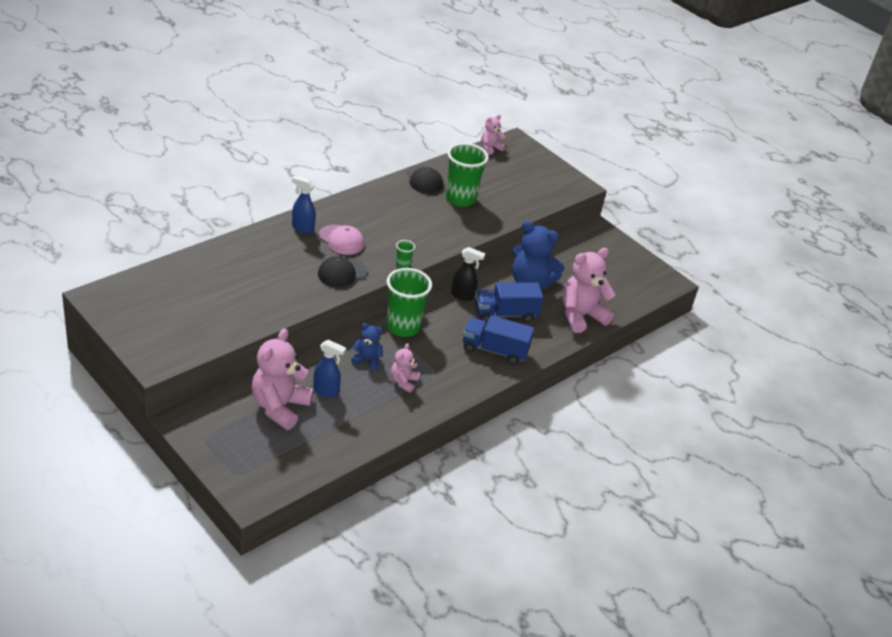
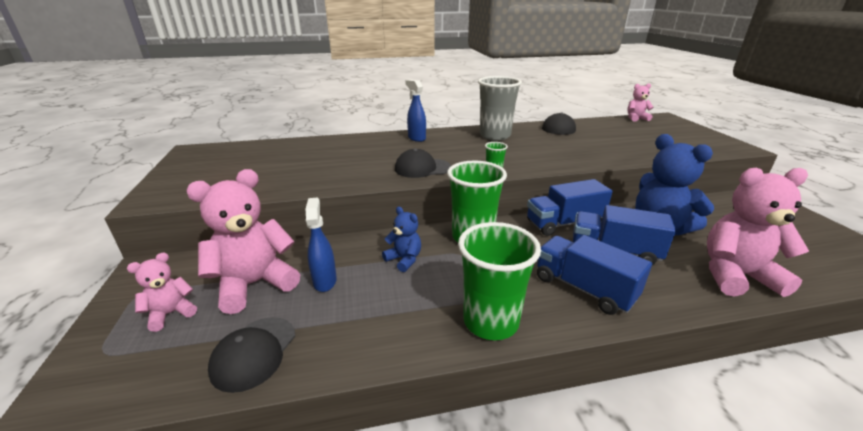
camera: 35 degrees right, 10 degrees down
(326, 391) = (325, 281): blue spray bottle -> blue spray bottle turned 150 degrees counterclockwise
(329, 445) = (254, 353): none -> black cap
(341, 240) = (445, 149): pink cap -> none
(373, 208) = (495, 136): none -> grey cup
(403, 382) = (429, 295): pink teddy bear -> pink teddy bear (171, 313)
(460, 199) = (589, 140): green cup -> green cup (491, 321)
(463, 296) = (564, 223): black spray bottle -> blue truck

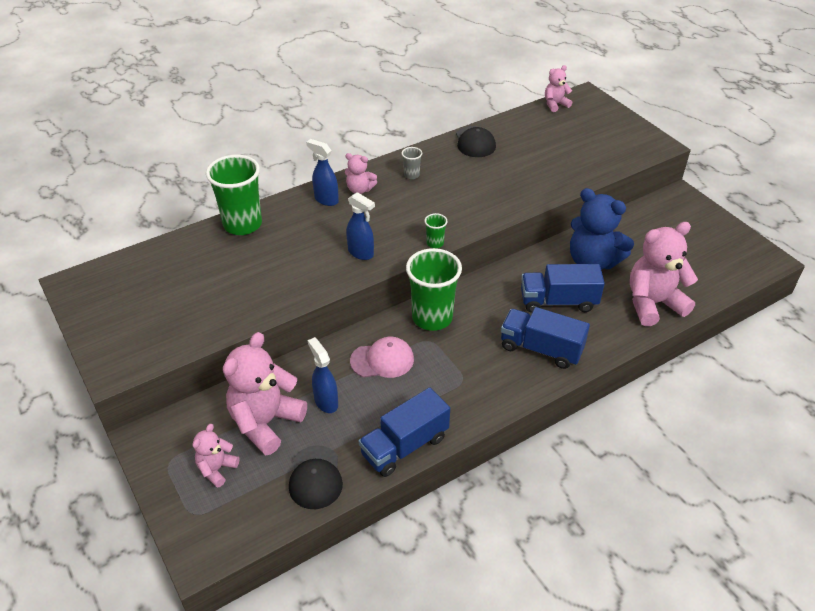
camera: 20 degrees left, 15 degrees up
(404, 259) = (382, 360): blue teddy bear -> pink cap
(422, 168) = (361, 253): black cap -> blue spray bottle
(447, 137) = (359, 189): none -> pink teddy bear
(491, 321) = (479, 400): green cup -> green cup (242, 224)
(495, 136) = (411, 175): grey cup -> grey cup, size x0.43
(564, 223) = (509, 278): blue truck -> blue truck (404, 446)

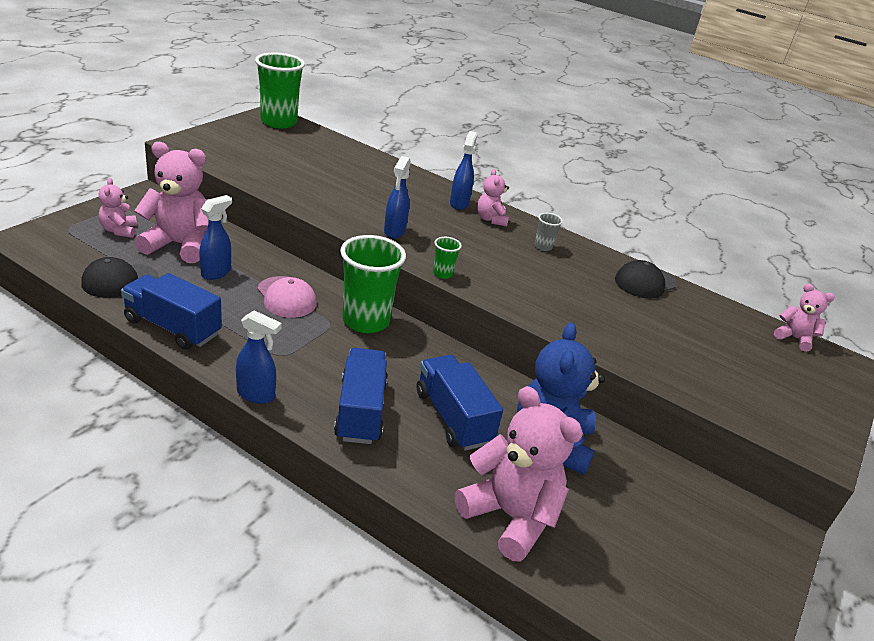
camera: 60 degrees right, 10 degrees down
(217, 469) = (119, 230): pink teddy bear -> pink teddy bear turned 105 degrees counterclockwise
(242, 224) = (390, 169): green cup -> green cup (278, 122)
(509, 405) = (256, 395): none -> blue spray bottle

